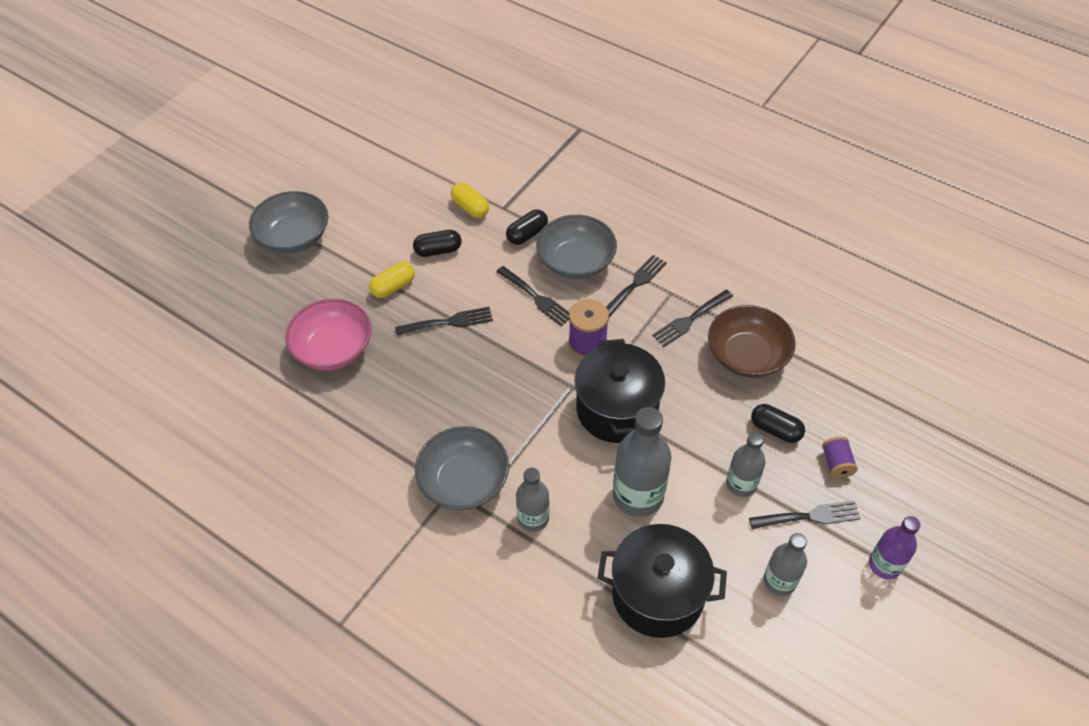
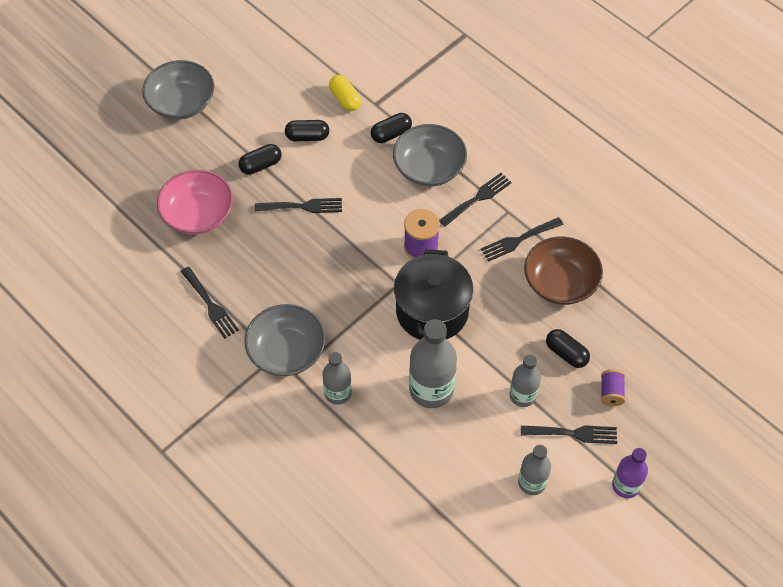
camera: 10 degrees right, 5 degrees up
(393, 287) = (260, 165): yellow capsule -> black capsule
(536, 297) = (385, 196): black fork -> black fork (210, 305)
(658, 594) = (426, 475): black pot -> none

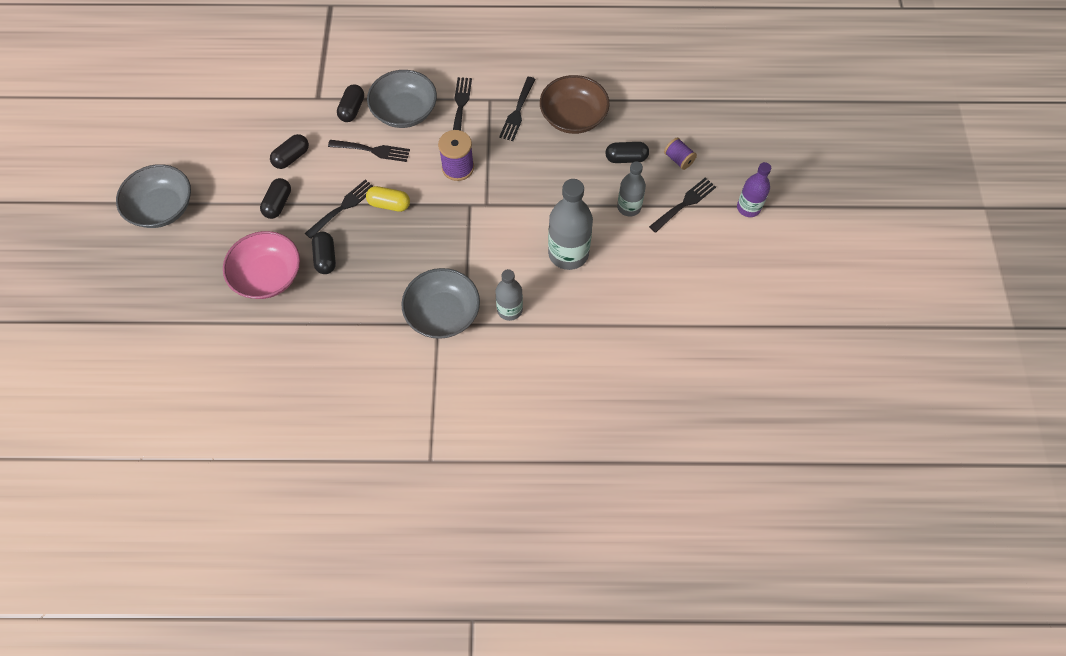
camera: 45 degrees left, 5 degrees up
(210, 305) = (350, 330): black fork -> black fork (372, 150)
(250, 235) = (325, 258): none -> black capsule
(345, 99) = (291, 111): yellow capsule -> yellow capsule (389, 204)
(432, 311) = (512, 203): black pot -> none
(532, 482) = (694, 255): grey bottle -> none

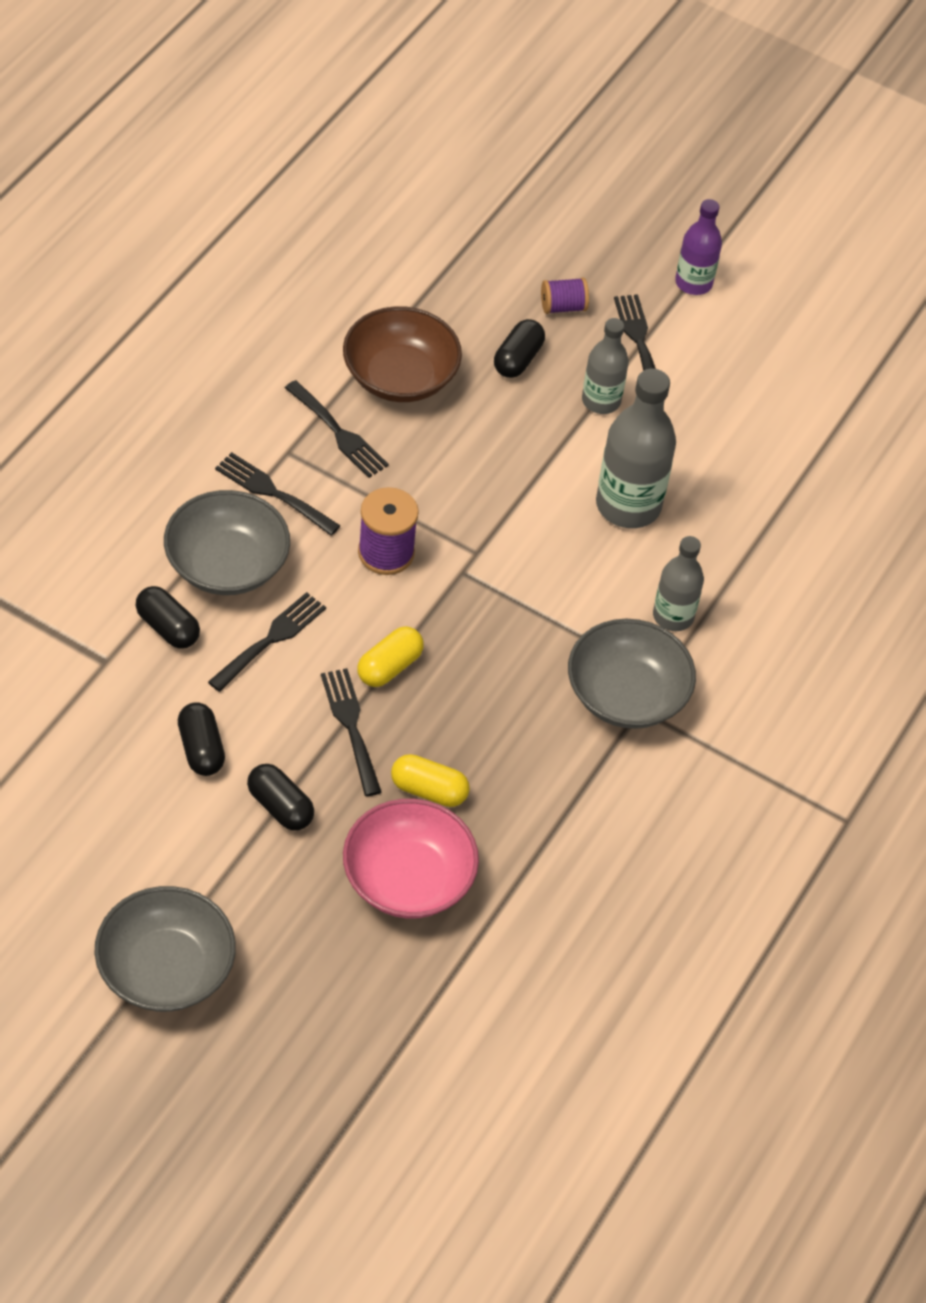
camera: 65 degrees left, 10 degrees down
(325, 258) = (429, 790): black capsule -> yellow capsule

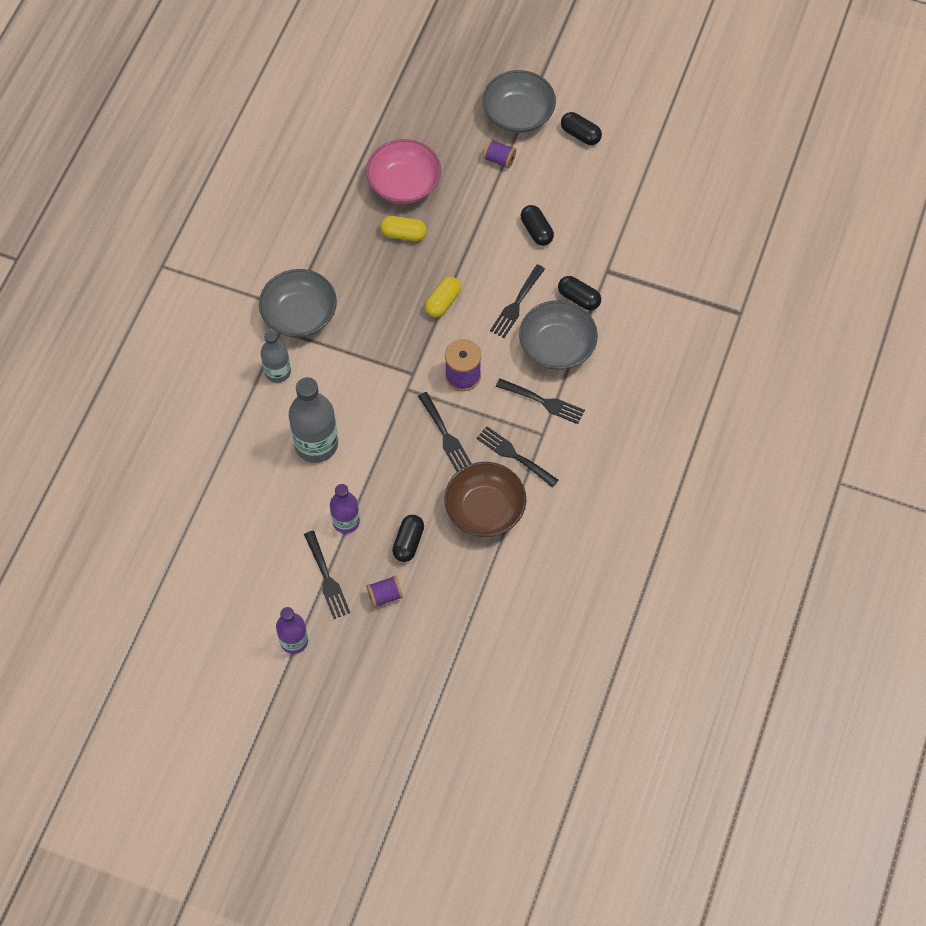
camera: 175 degrees right, 10 degrees up
(227, 888) = (499, 160): none -> purple spool
(280, 807) = (483, 208): black capsule -> black capsule (580, 134)
(351, 727) = (456, 261): black fork -> black fork (445, 435)
(601, 401) = (346, 521): grey bottle -> purple bottle

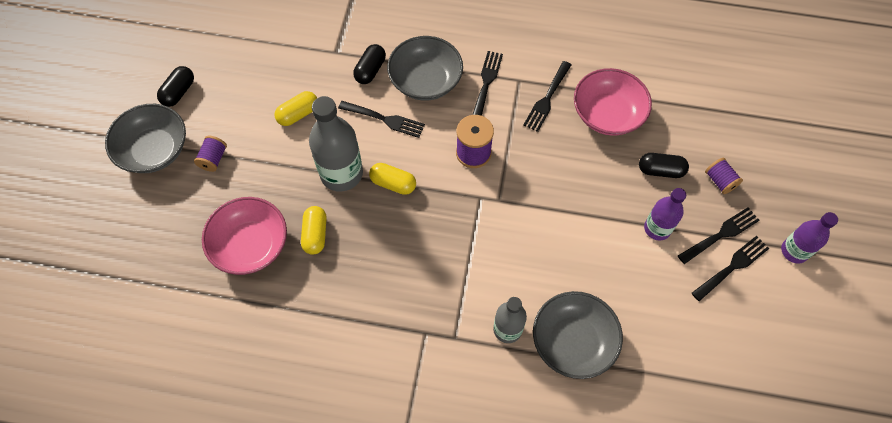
camera: 100 degrees left, 0 degrees up
(299, 315) = (432, 321): grey bowl -> grey bowl (573, 341)
(316, 444) = (582, 273): grey bottle -> grey bottle (341, 173)
(445, 435) = (540, 158): black fork -> black fork (732, 267)
(485, 509) = (607, 114): brown bowl -> pink bowl
(536, 231) = (298, 114): black capsule -> yellow capsule

